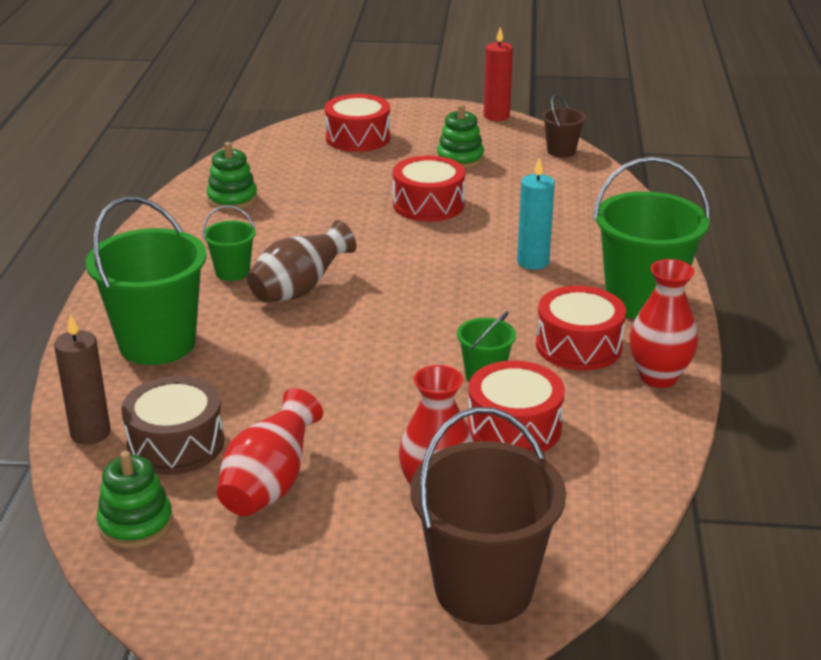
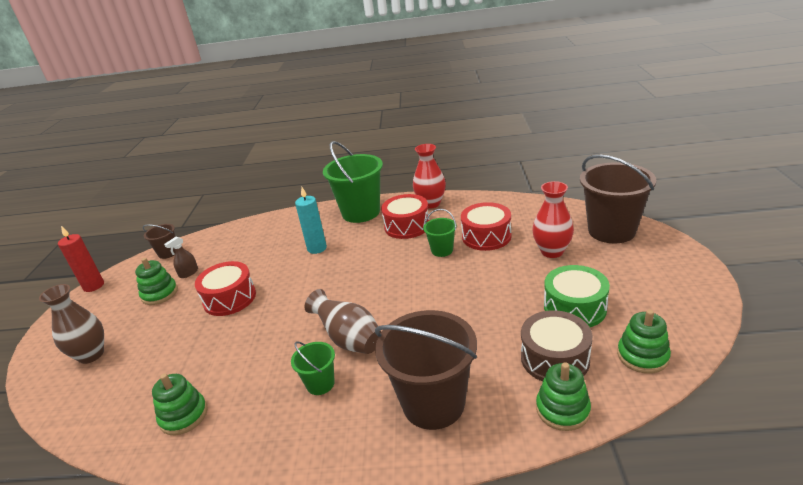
camera: 90 degrees left, 0 degrees up
(90, 433) = (562, 409): brown candle -> green stacking toy
(157, 343) = (433, 403): green bucket -> brown bucket
(270, 485) = (574, 308): red vase -> green drum
(358, 138) = (91, 355): red drum -> brown vase
(502, 171) = (188, 273): none -> brown spray bottle

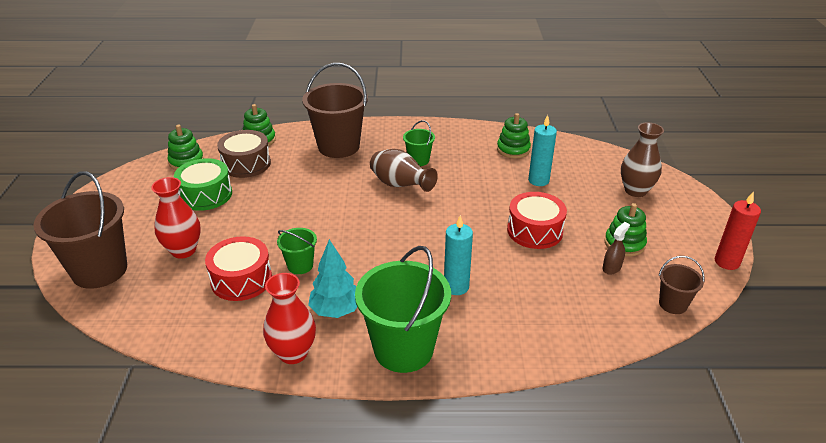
camera: 175 degrees right, 5 degrees up
(186, 361) = (538, 180): none -> turquoise candle
(407, 226) = (336, 310): red drum -> turquoise tree

